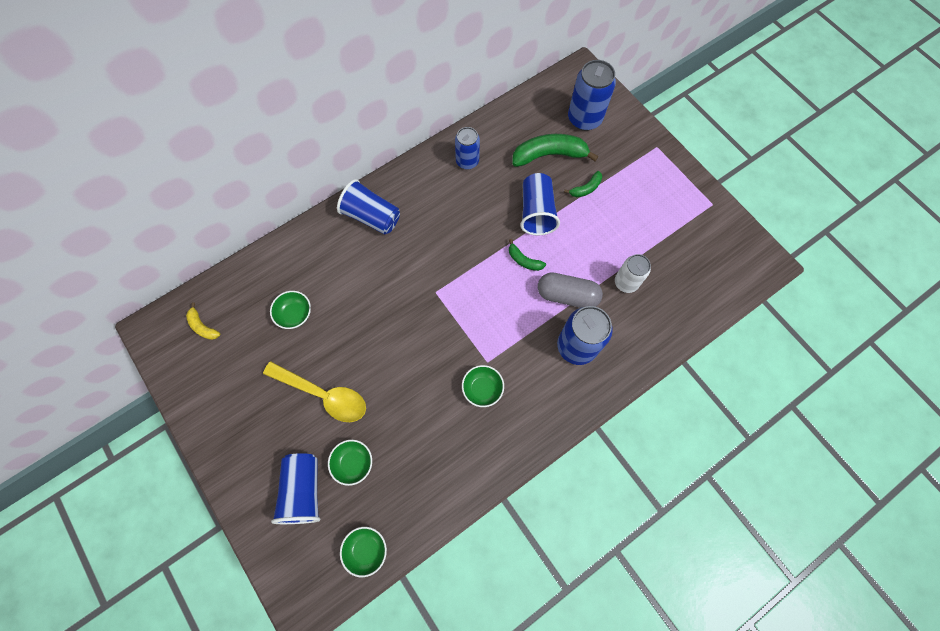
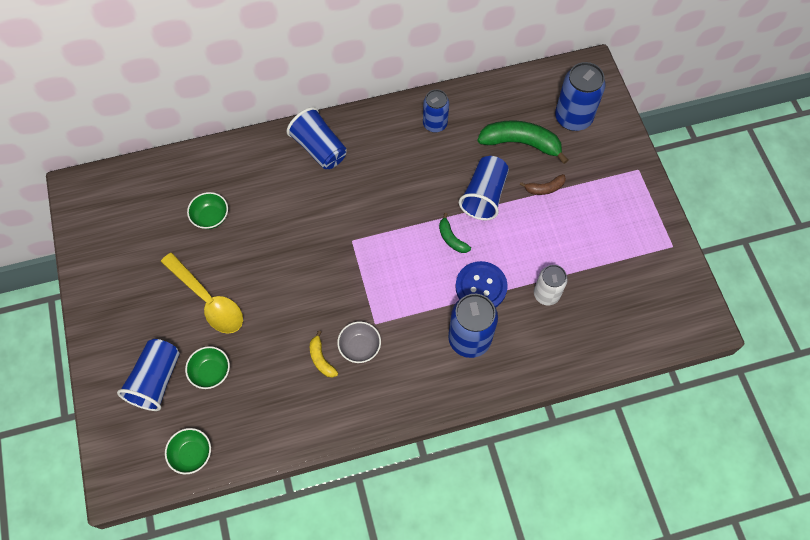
camera: 20 degrees right, 5 degrees down
(203, 326) = (123, 200): yellow banana -> yellow banana (321, 359)
(482, 389) = (360, 347): green bowl -> grey bowl
(567, 295) = (481, 287): grey capsule -> blue button
(586, 188) = (544, 188): green banana -> brown banana

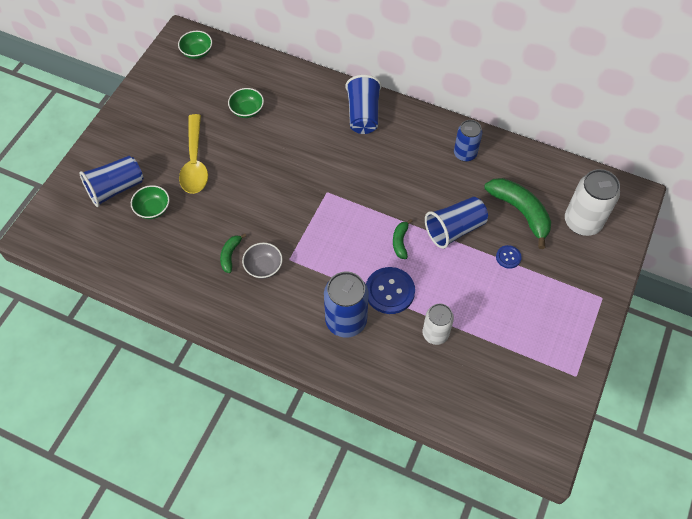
camera: 40 degrees right, 5 degrees down
(192, 454) = (92, 251): green bowl -> green bowl (197, 52)
(321, 359) = (230, 255): yellow banana -> green banana
(544, 188) = (508, 257): brown banana -> blue button
(573, 118) = (582, 222): blue can -> white can

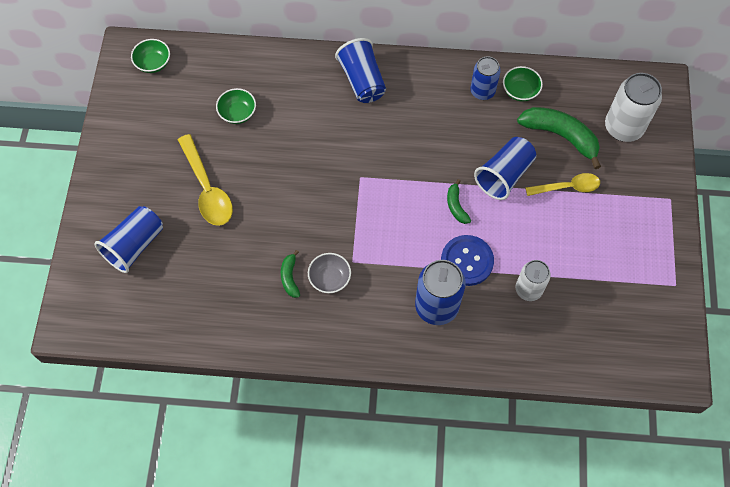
camera: 20 degrees left, 5 degrees up
(153, 209) = (185, 255): green bowl -> green bowl (520, 91)
(508, 257) = (567, 187): blue button -> yellow spoon

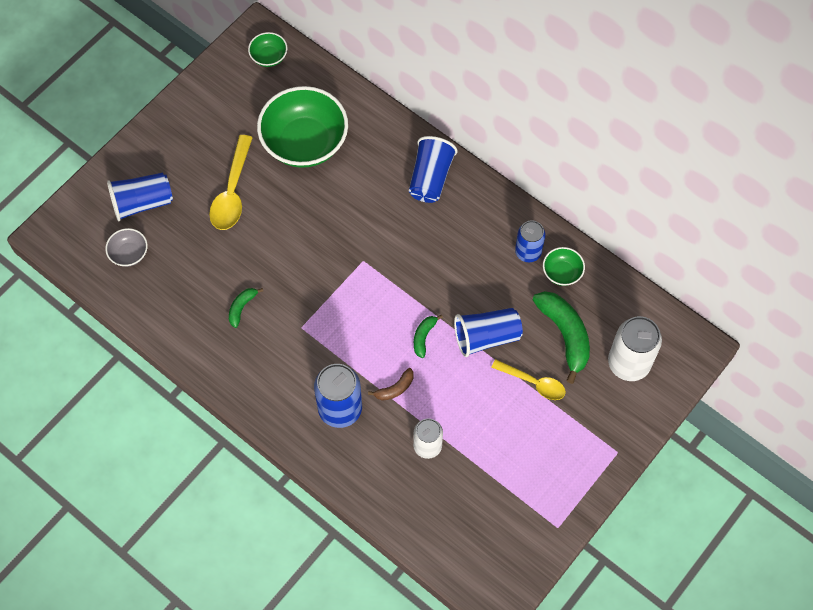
camera: 35 degrees right, 0 degrees up
(237, 113) = (304, 142): green bowl -> green bowl, size x2.22
(330, 278) = (272, 329): grey bowl -> grey bowl (129, 254)
(467, 261) = (395, 388): blue button -> brown banana

